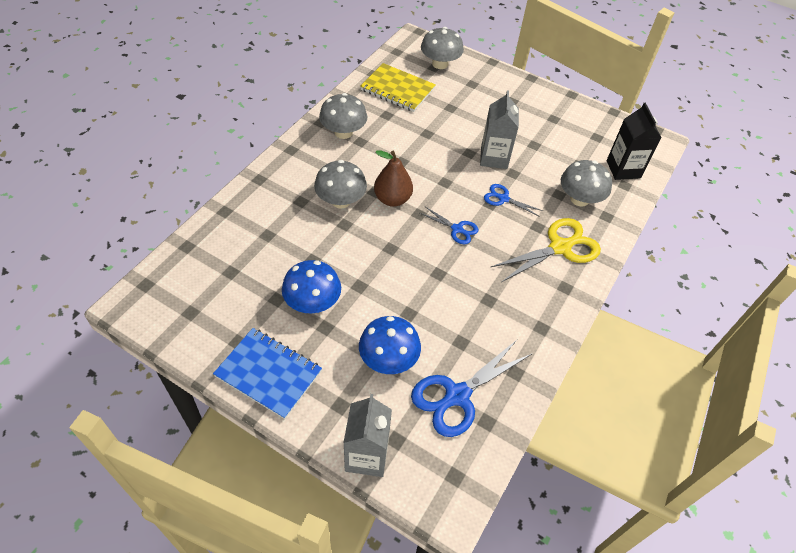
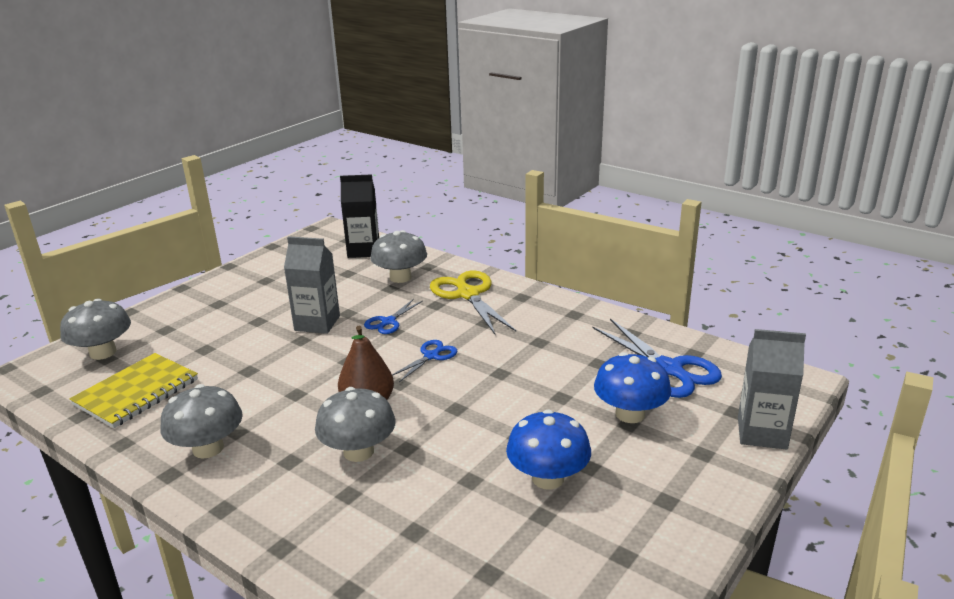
camera: 80 degrees left, 25 degrees down
(269, 373) = (671, 519): blue notebook -> none

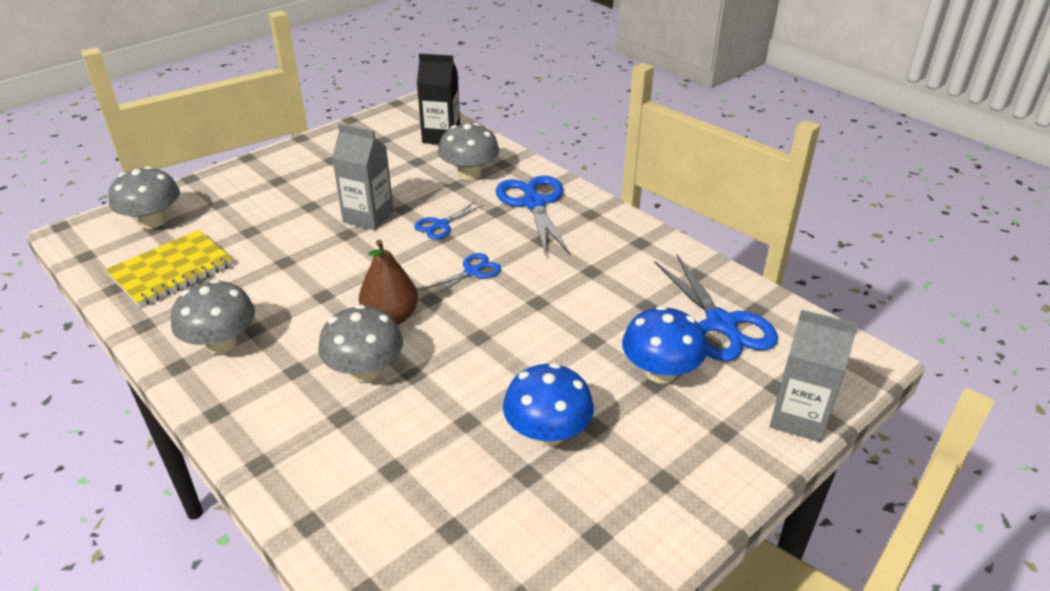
camera: 10 degrees right, 10 degrees up
(468, 294) = (534, 203): yellow scissors -> blue scissors

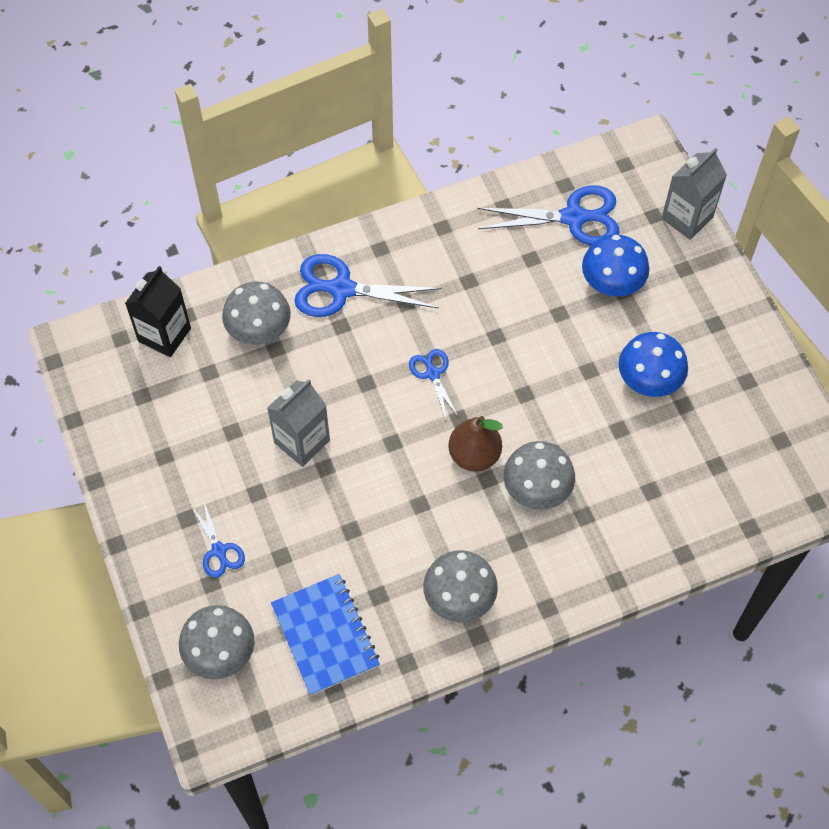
camera: 70 degrees left, 25 degrees up
(172, 271) = (325, 635): yellow notebook -> blue notebook
(440, 225) = (345, 380): blue scissors -> blue scissors (219, 551)

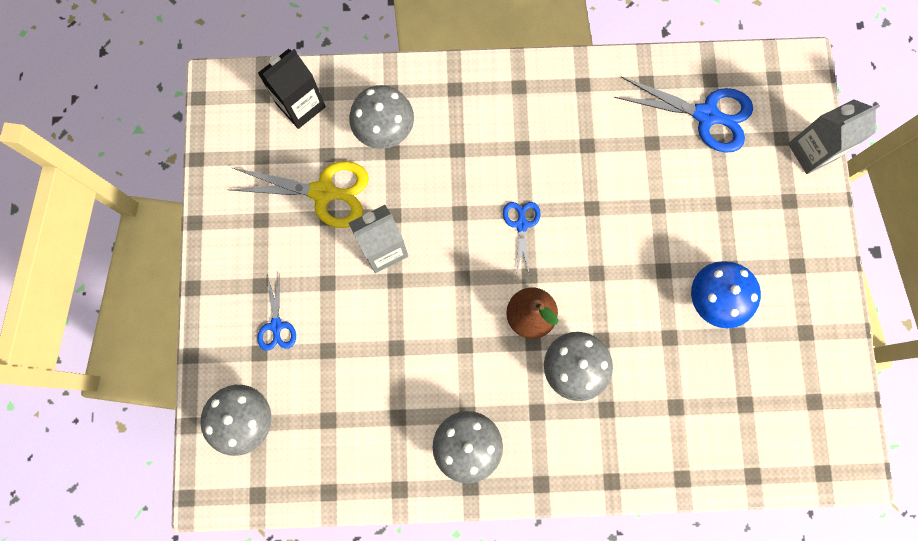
camera: 20 degrees right, 15 degrees up
(220, 408) = (324, 192): none -> yellow scissors
(325, 635) = (339, 437): blue notebook -> none
(341, 289) = (470, 114): blue scissors -> none
(612, 282) = (717, 191): blue mushroom -> none

